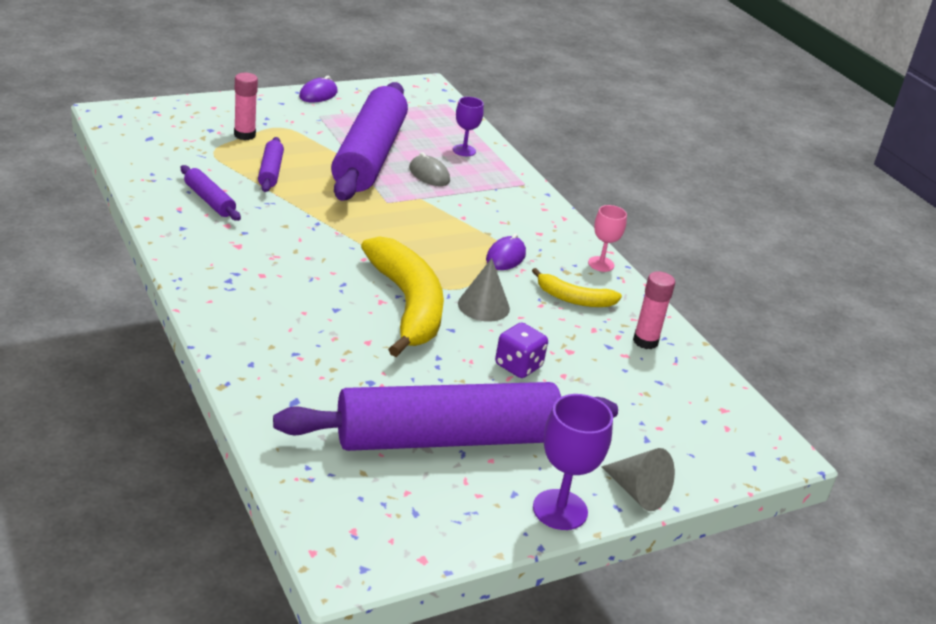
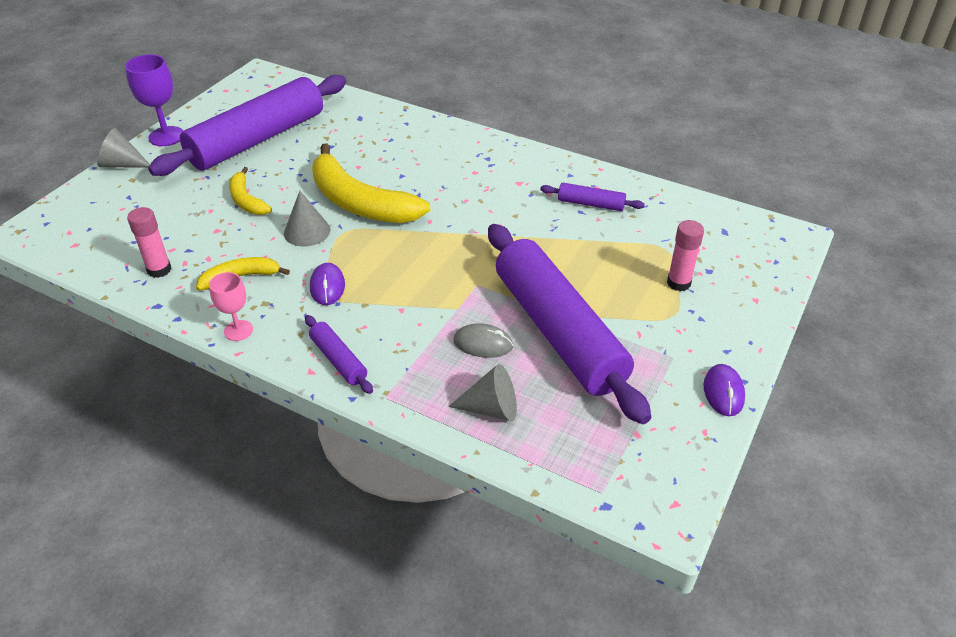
camera: 150 degrees right, 10 degrees up
(270, 171) = (599, 257): purple rolling pin -> purple rolling pin (339, 360)
(464, 150) = (491, 408): purple goblet -> grey cone
(518, 366) = (246, 200): purple dice -> yellow banana

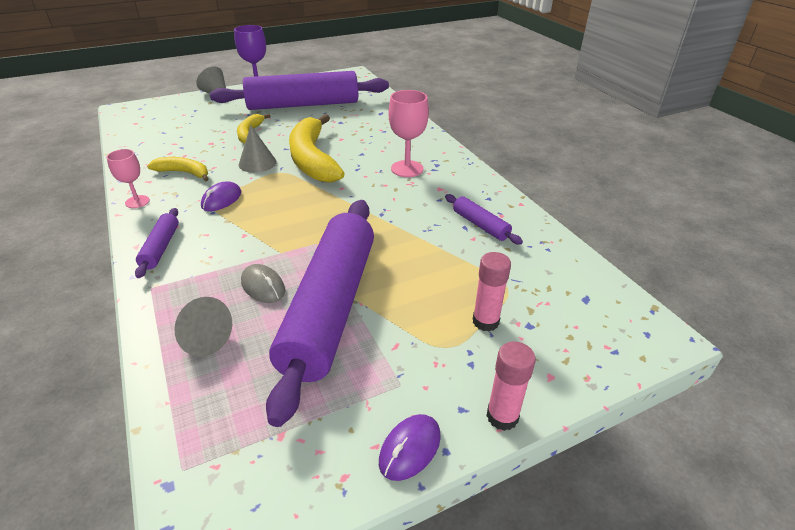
camera: 35 degrees right, 5 degrees down
(159, 270) = (152, 151): pink glue stick -> pink glue stick (502, 416)
(466, 174) = (407, 169): none -> pink goblet

